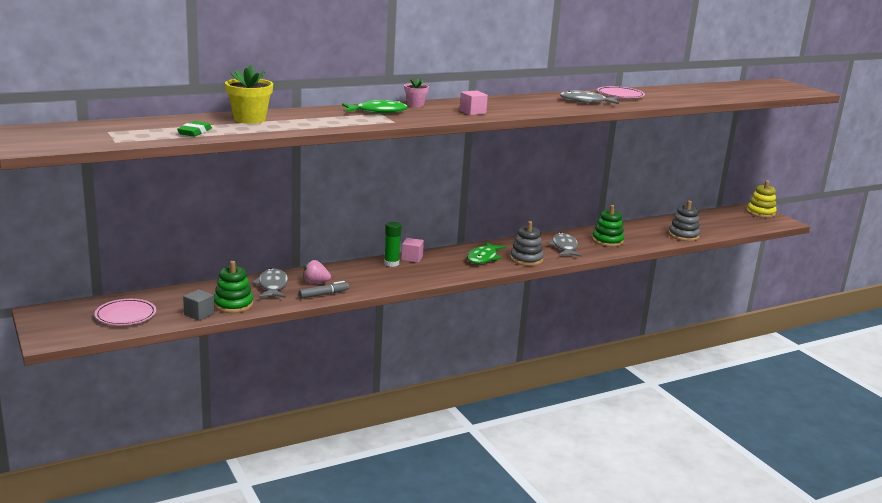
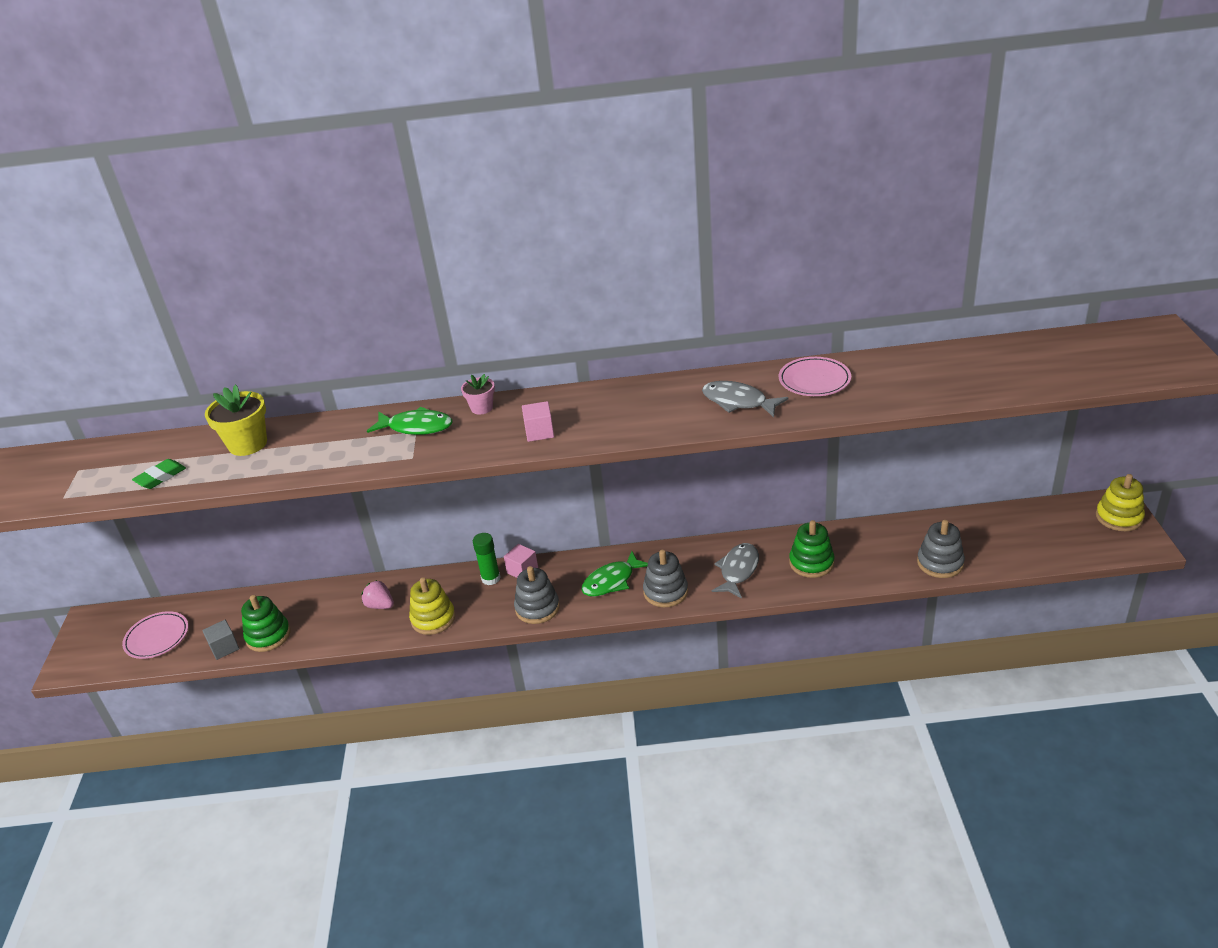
camera: 30 degrees right, 15 degrees up
(272, 286) = (330, 605): grey fish -> none
(323, 294) = (373, 631): grey marker -> none
(367, 285) = (433, 619): none -> yellow stacking toy
(442, 273) = (537, 608): none -> grey stacking toy

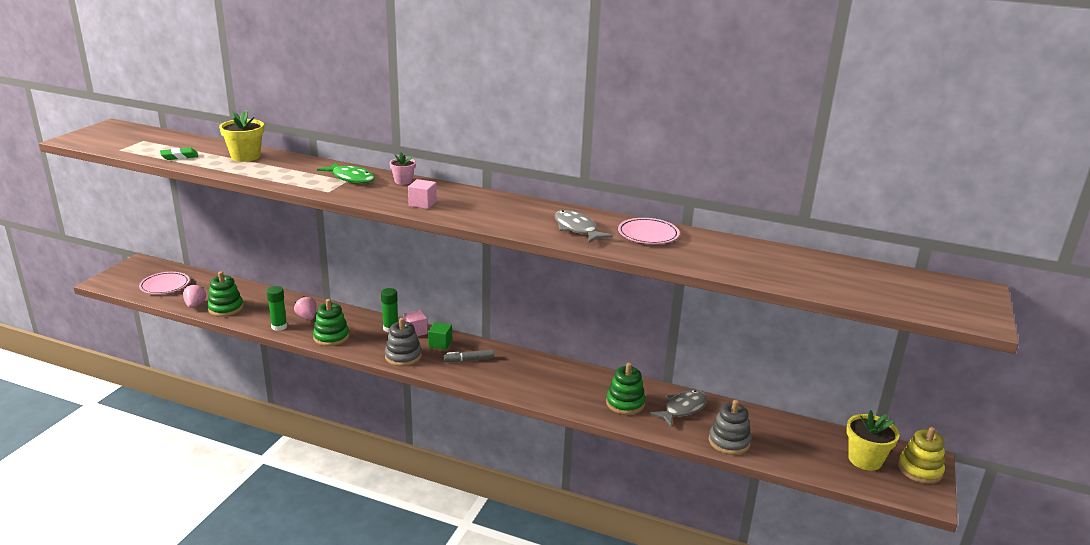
camera: 20 degrees right, 10 degrees down
(224, 648) = (195, 305): grey cube -> pink strawberry
(358, 632) = (279, 326): none -> green glue stick
(433, 619) = (331, 337): yellow stacking toy -> green stacking toy
(563, 574) = (440, 344): none -> green cube
(612, 581) = (469, 360): green fish -> grey marker
(665, 592) = (499, 380): grey stacking toy -> none
(738, 570) = (565, 387): grey fish -> grey fish (682, 409)
(1068, 527) = (865, 459): none -> yellow flower pot

